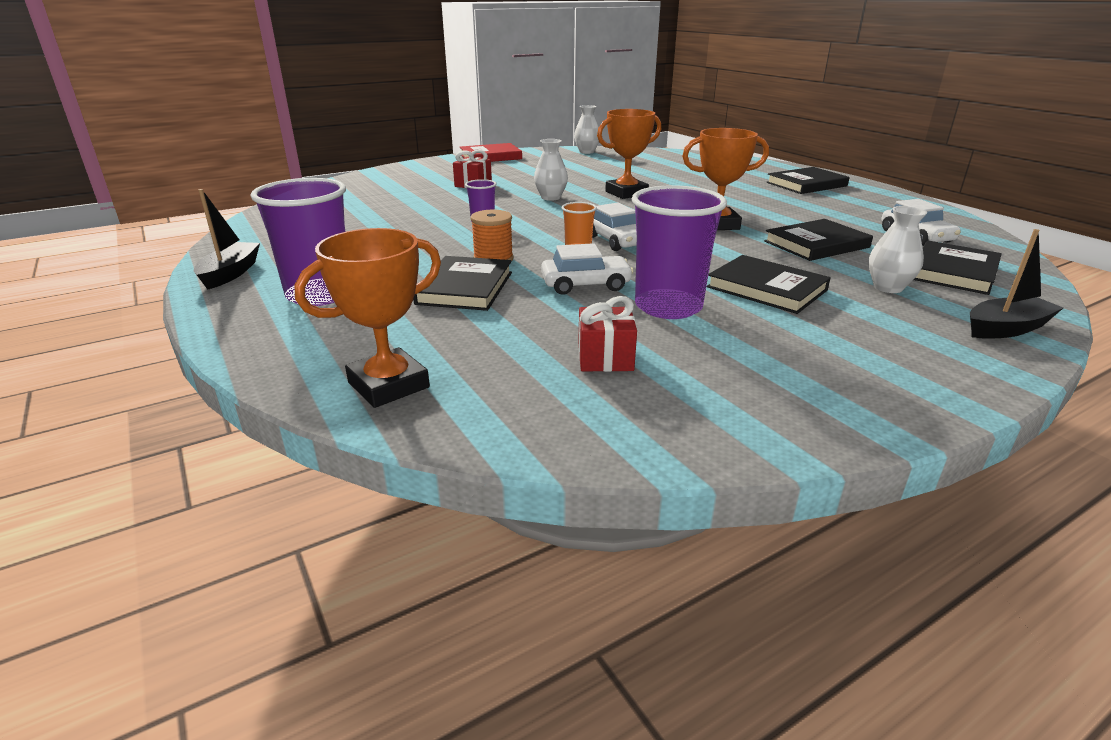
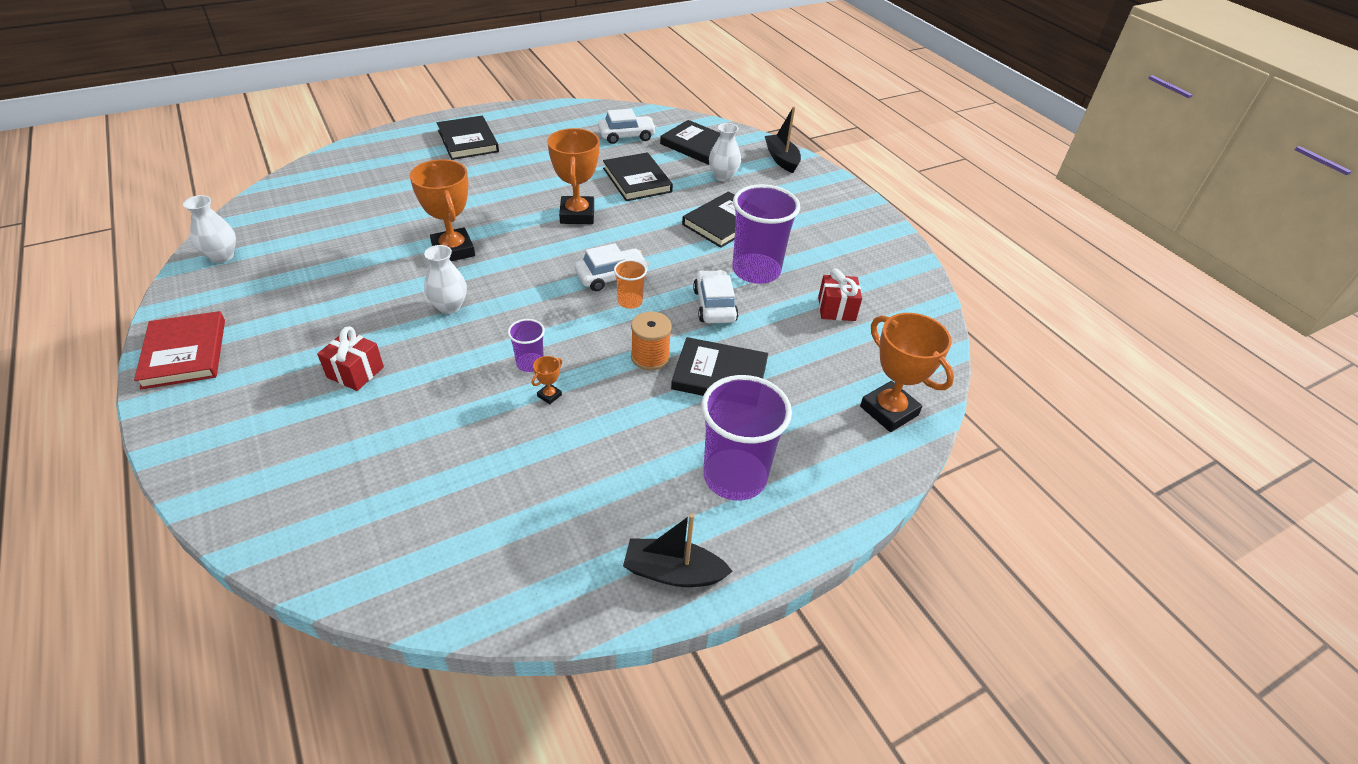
camera: 90 degrees left, 15 degrees up
(443, 229) = (549, 395): none -> orange trophy

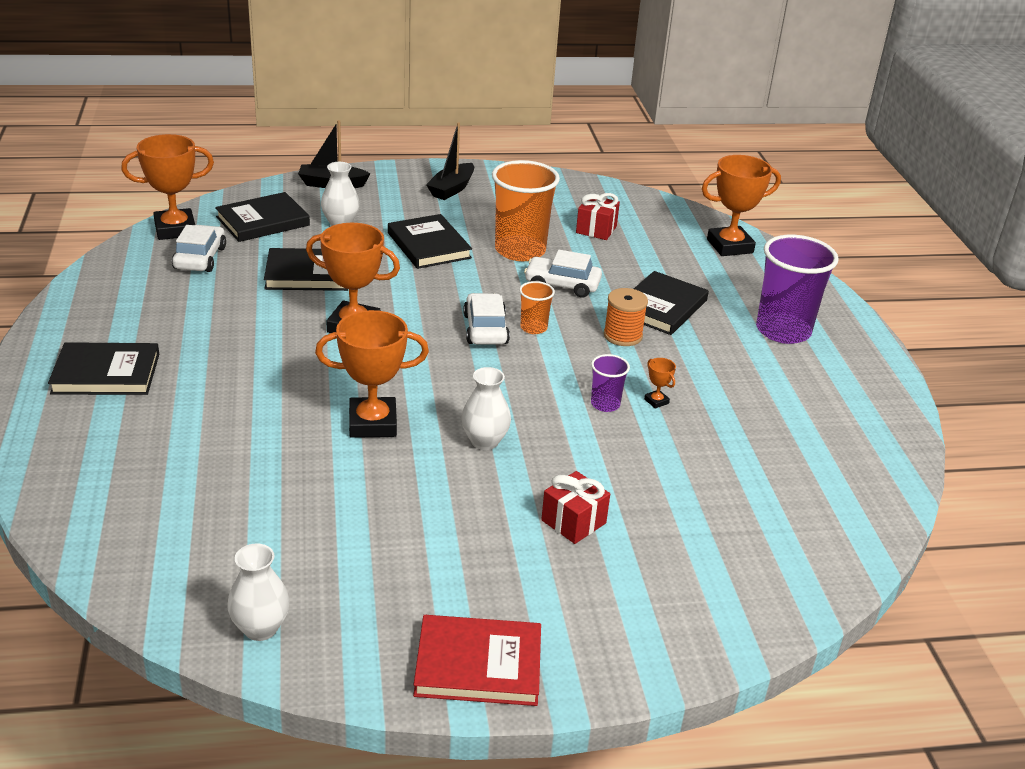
camera: 70 degrees left, 10 degrees down
(657, 118) = (175, 229): none -> orange trophy
(673, 572) = (873, 381): black boat -> black boat (451, 189)
(756, 271) = (520, 250): purple cup -> orange cup

